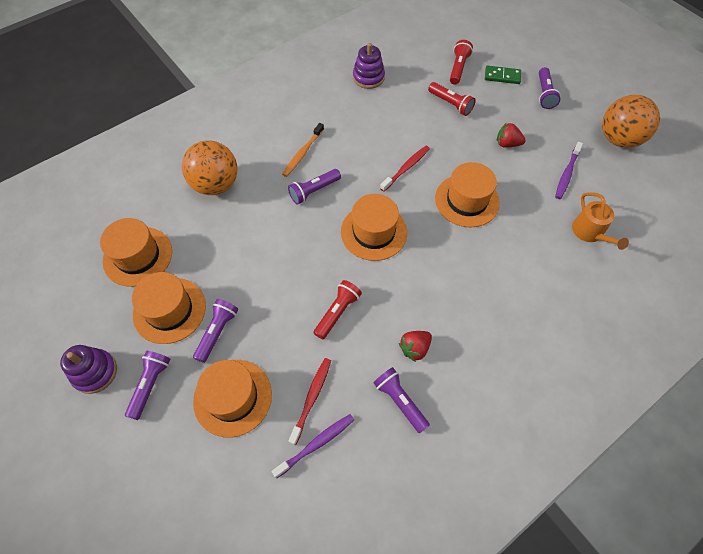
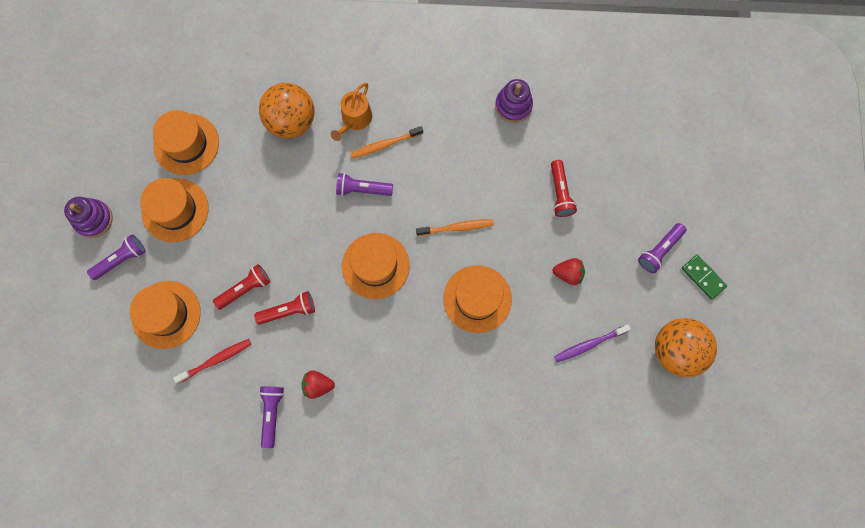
camera: 40 degrees right, 15 degrees up
(217, 332) = (194, 256): purple flashlight -> none
(316, 444) = (192, 394): purple toothbrush -> none
(406, 168) = (457, 227): red toothbrush -> orange toothbrush
(458, 68) = (607, 159): red flashlight -> red flashlight (245, 289)
(502, 76) = (640, 200): green domino -> green domino (703, 277)
(507, 144) = (568, 274): red strawberry -> red strawberry turned 135 degrees clockwise
(590, 232) = (549, 410): orange watering can -> orange watering can (355, 119)

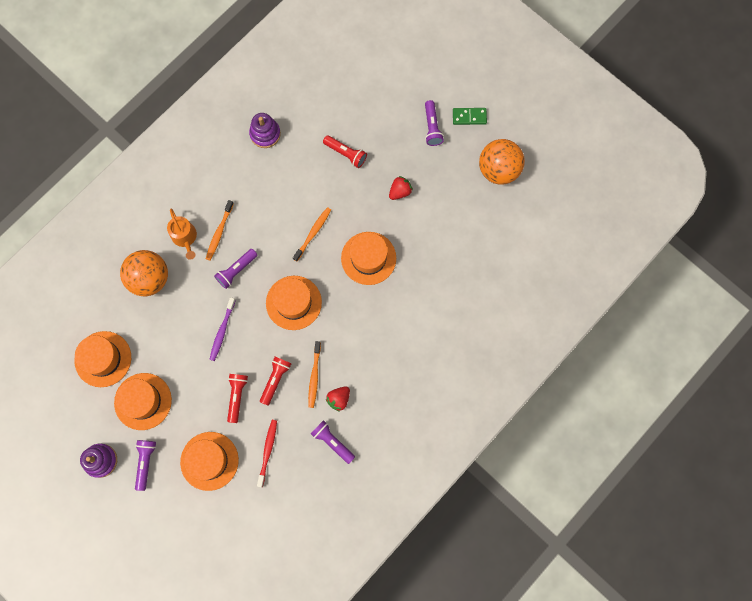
camera: 50 degrees left, 0 degrees up
(321, 344) = (314, 376): none -> orange toothbrush
(589, 344) = (452, 216): purple toothbrush -> purple toothbrush (222, 331)

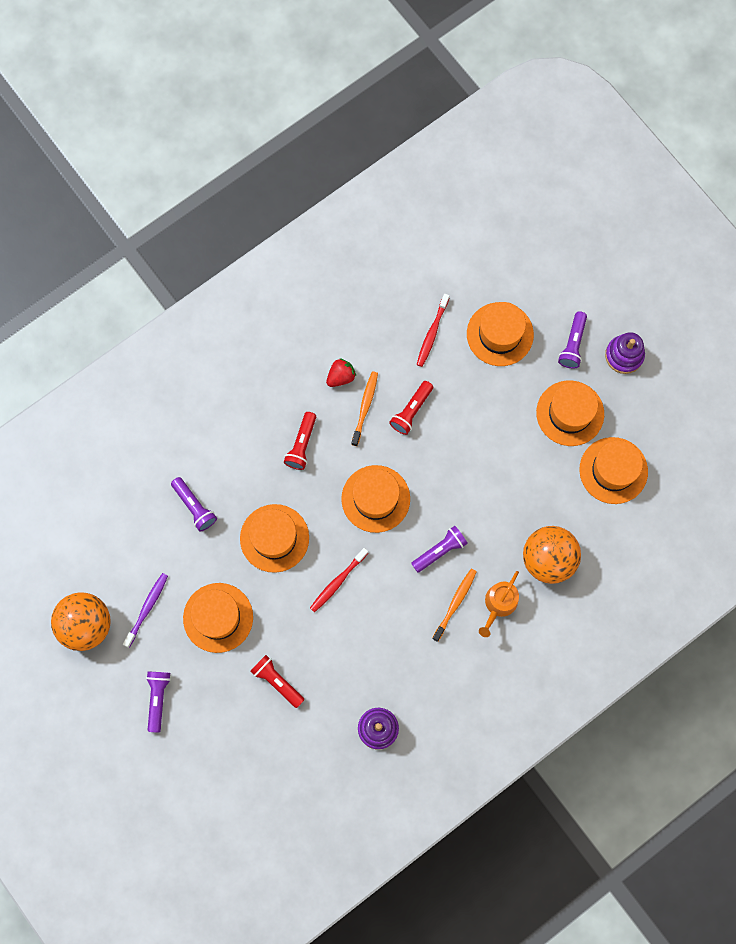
camera: 170 degrees left, 0 degrees up
(185, 237) = (499, 604): orange watering can -> orange watering can turned 135 degrees counterclockwise
(222, 331) = (467, 479): purple toothbrush -> purple toothbrush (147, 608)
(237, 396) = (459, 400): red flashlight -> red flashlight (302, 444)
(313, 233) = (337, 582): orange toothbrush -> red toothbrush
(332, 442) = (356, 331): purple flashlight -> purple flashlight (194, 506)
(400, 192) = (218, 617): red strawberry -> orange hat
(469, 117) = (106, 705): green domino -> none

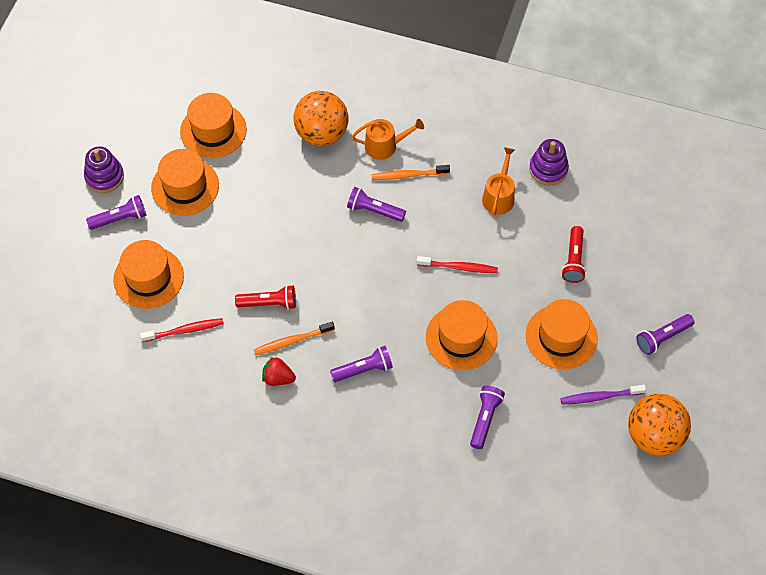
camera: 125 degrees left, 15 degrees down
(302, 444) = (363, 369): red flashlight -> purple flashlight
(375, 499) = (367, 283): orange hat -> none
(381, 665) = (499, 196): none -> orange watering can

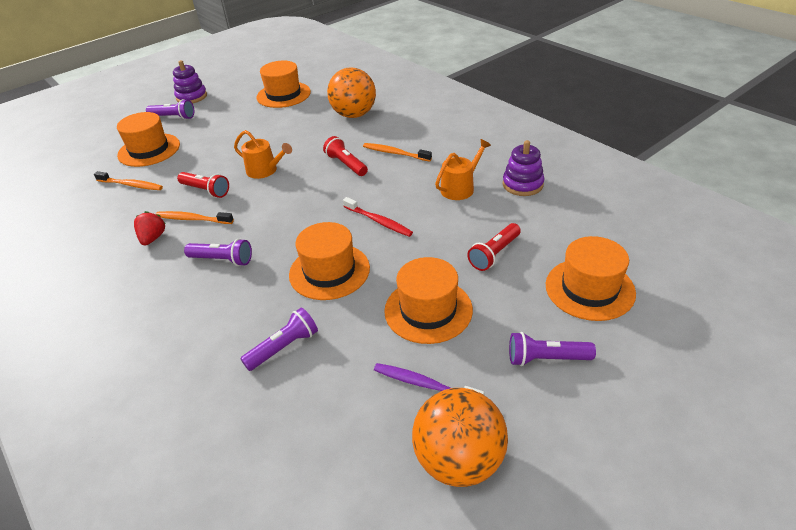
camera: 35 degrees right, 20 degrees down
(185, 186) = (232, 114): orange hat -> orange hat (589, 289)
(185, 330) = (131, 185): red toothbrush -> orange toothbrush
(278, 378) = (153, 238): red strawberry -> red strawberry turned 45 degrees clockwise
(374, 210) = (346, 164): purple flashlight -> red flashlight
(385, 146) = (394, 133): orange watering can -> orange watering can (265, 170)

